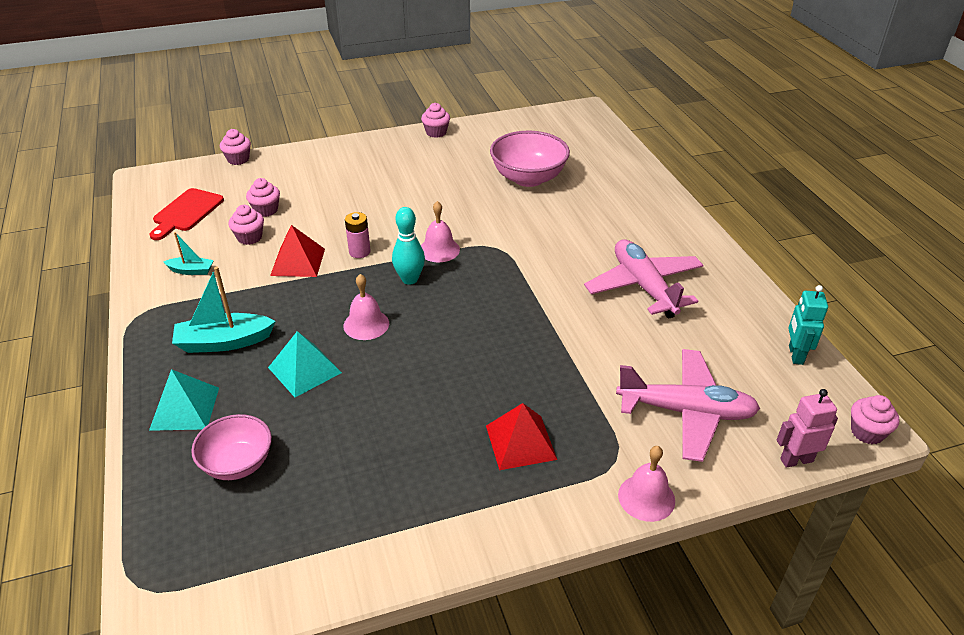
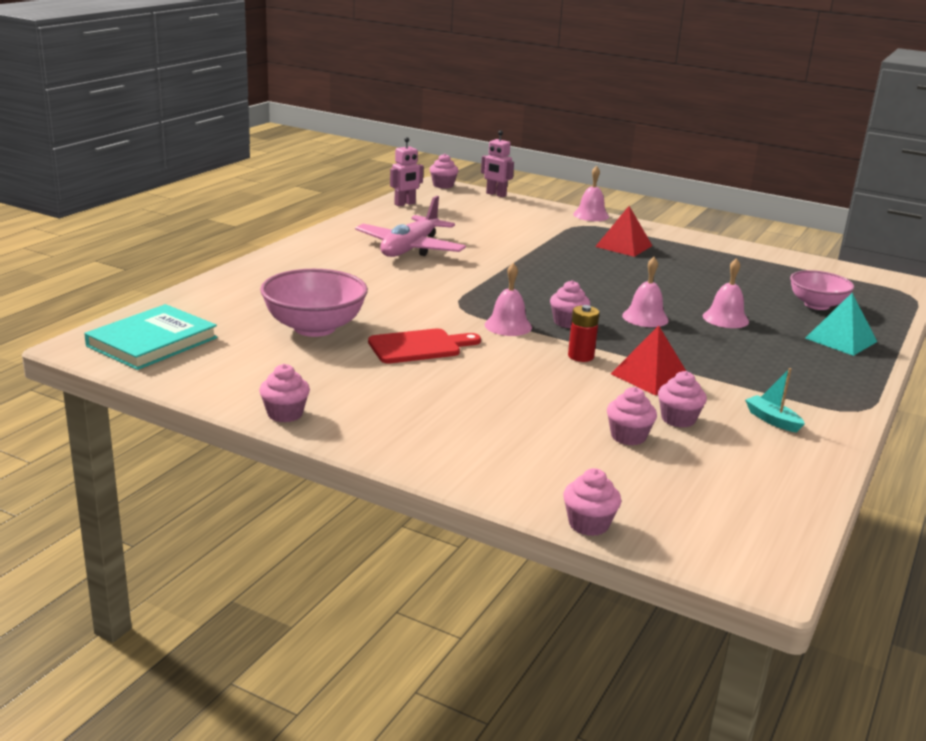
camera: 135 degrees left, 15 degrees down
(186, 212) = (732, 485): red cutting board -> red cutting board (419, 347)
(224, 342) = (779, 358): turquoise boat -> none
(304, 370) = (725, 318): turquoise pyramid -> pink bell
(359, 252) = (580, 356): pink battery -> red battery
(410, 279) = (567, 322): turquoise bowling pin -> pink cupcake
(568, 127) = (152, 342): none -> turquoise book
(686, 412) = (512, 218): pink plane -> none
(795, 355) = (405, 204): turquoise robot -> pink robot

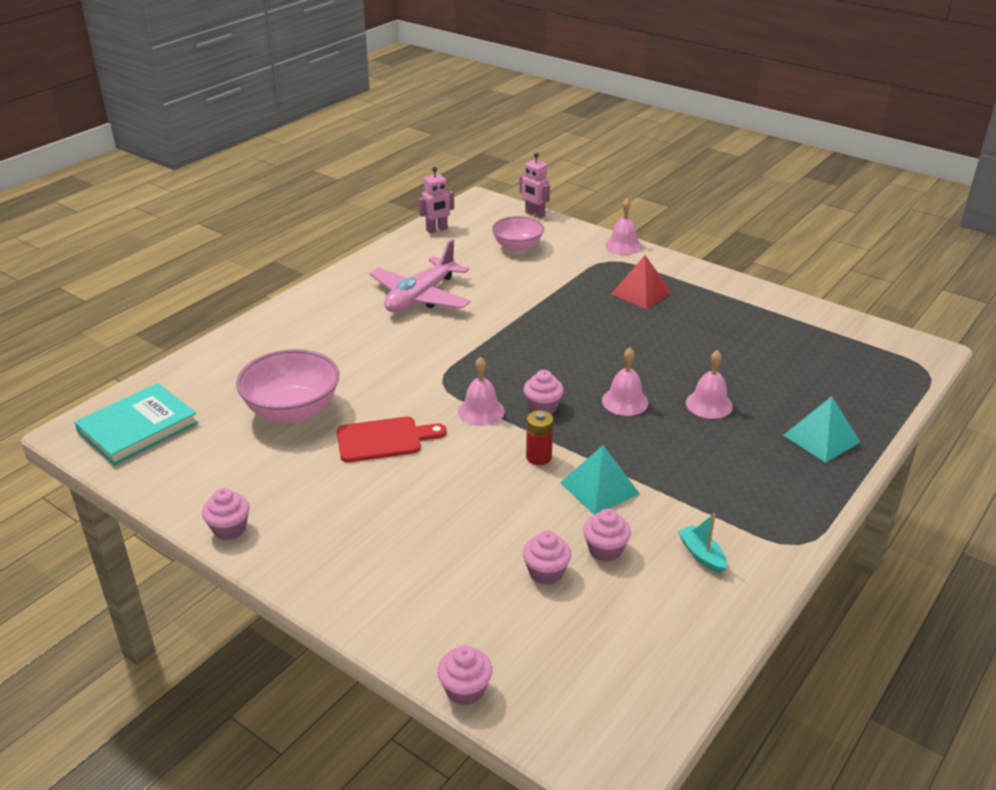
camera: 10 degrees right, 10 degrees up
(443, 185) = (485, 201): pink cupcake -> none
(651, 377) = (599, 488): red pyramid -> turquoise pyramid
(817, 305) = (816, 385): pink bowl -> pink bowl (517, 247)

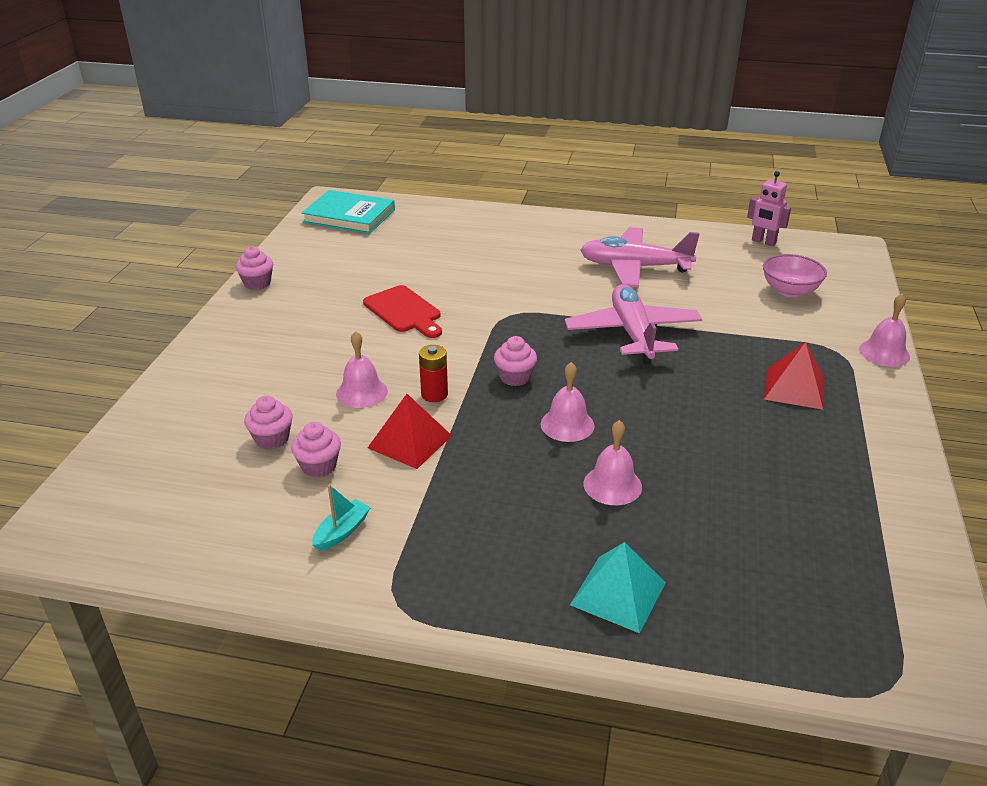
camera: 65 degrees right, 0 degrees up
(292, 411) = (412, 263): pink bowl -> none
(465, 690) = (117, 433): pink cupcake -> none
(481, 411) = (481, 346): pink bell -> pink bell (362, 392)
(521, 332) = (632, 333): none -> pink plane
(534, 214) = (872, 283): pink robot -> none
(599, 488) = (409, 441): turquoise pyramid -> red pyramid

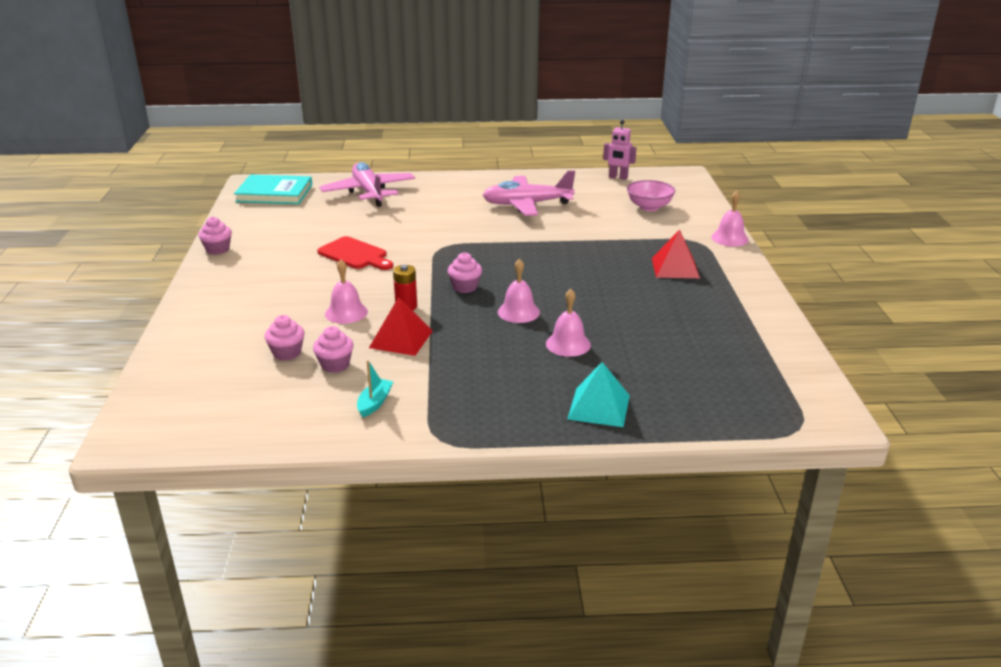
camera: 15 degrees left, 5 degrees down
(632, 333) = (543, 248): pink plane -> pink plane (369, 192)

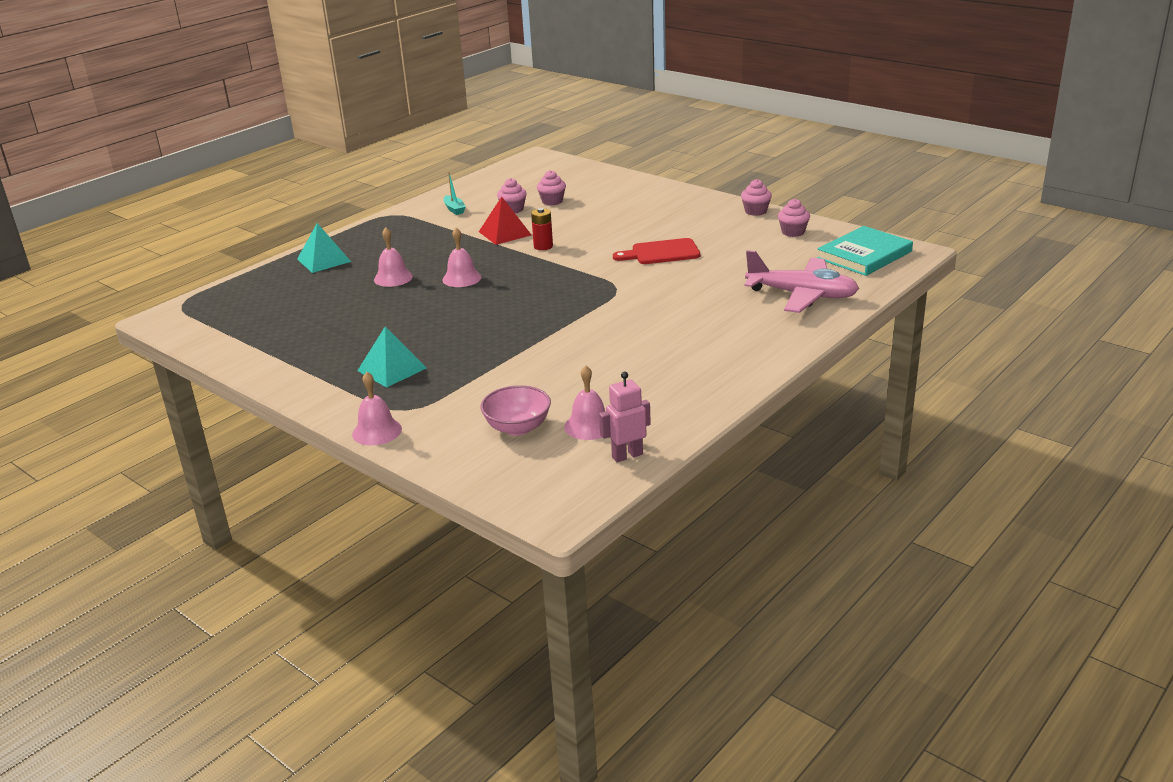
camera: 135 degrees right, 0 degrees up
(346, 312) = (571, 227): pink bell -> pink bell (589, 426)
(465, 287) = (532, 273): pink cupcake -> pink cupcake (793, 232)
(526, 204) = (642, 361): pink plane -> none
(675, 268) = (392, 369): red pyramid -> turquoise pyramid

